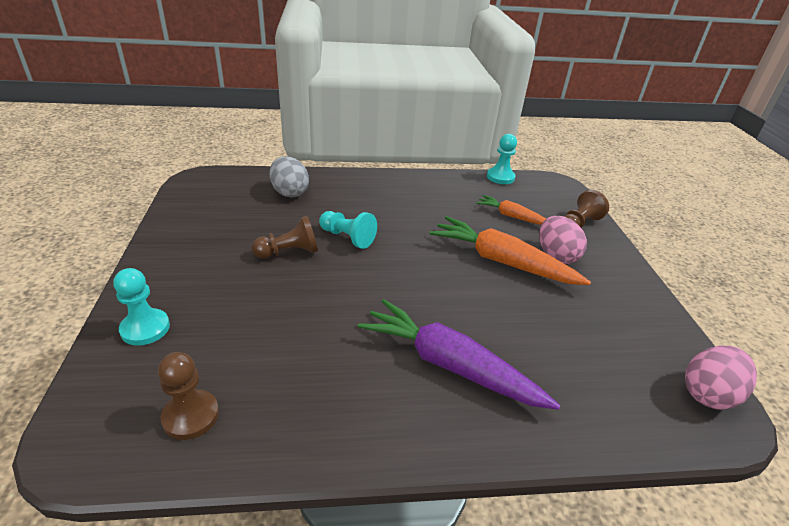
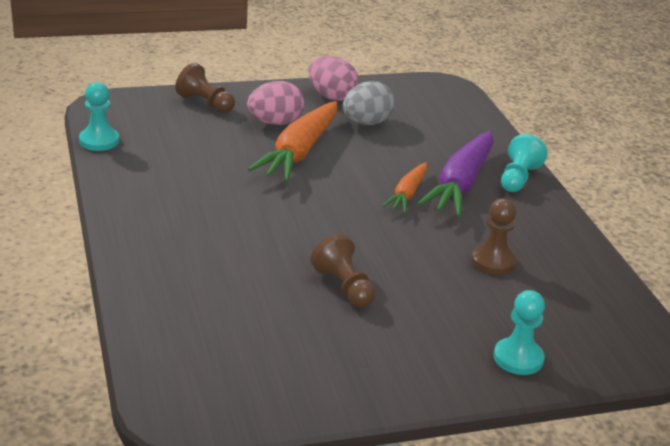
camera: 100 degrees left, 5 degrees down
(191, 416) = (590, 302): brown pawn -> brown pawn (493, 261)
(289, 192) = (196, 309): grey egg -> grey egg (366, 123)
(347, 238) = (295, 248): turquoise pawn -> turquoise pawn (518, 178)
(512, 216) = (203, 140): orange carrot -> orange carrot (407, 194)
(708, 394) = (426, 86): pink egg -> pink egg (331, 96)

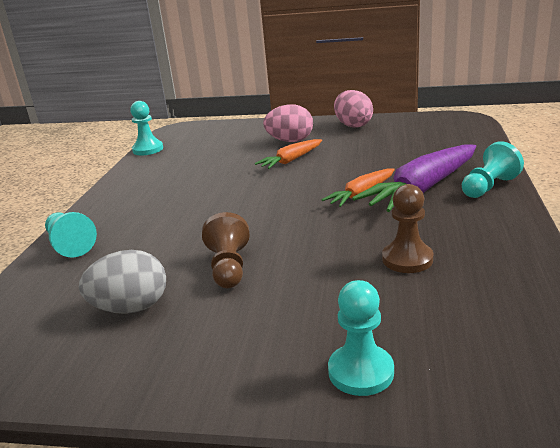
camera: 30 degrees right, 5 degrees down
(148, 280) = (70, 245): none -> turquoise pawn
(205, 103) = (248, 129): brown pawn -> none
(299, 152) = (291, 160): orange carrot -> orange carrot, size x0.56
(366, 123) = (368, 142): grey egg -> grey egg (131, 308)

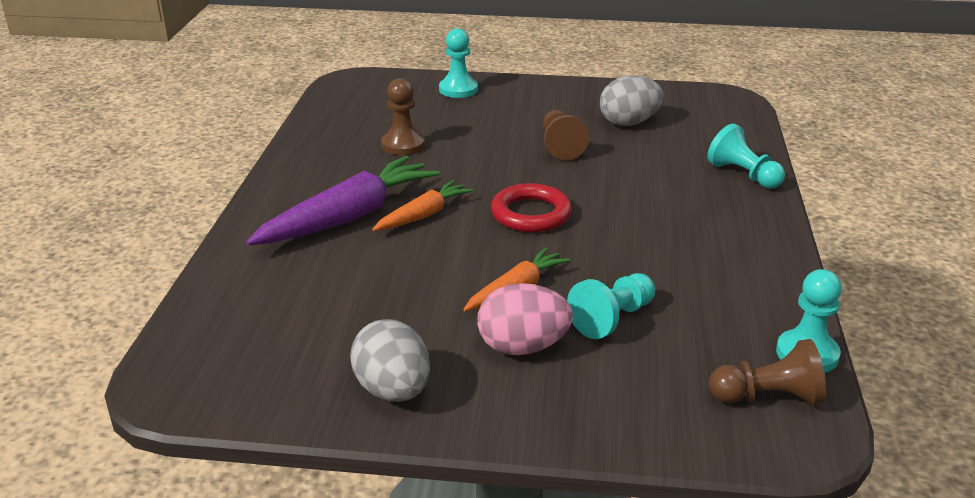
camera: 175 degrees right, 5 degrees up
(181, 136) = (768, 397): none -> brown pawn
(274, 201) = (531, 214): none -> red ring
(353, 125) = (393, 390): pink egg -> grey egg
(488, 187) = (271, 214): turquoise pawn -> turquoise pawn (612, 319)

